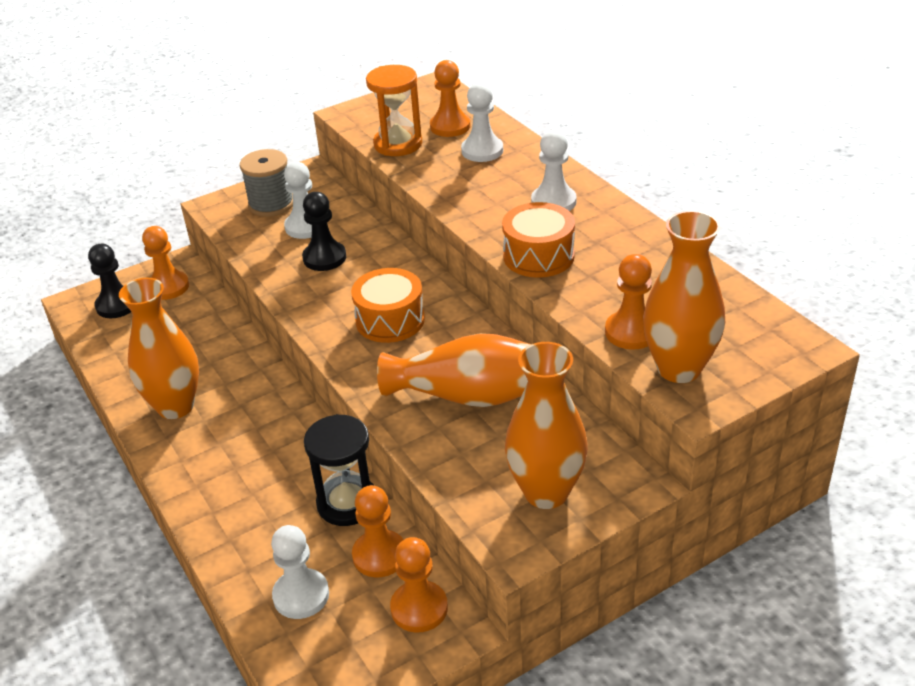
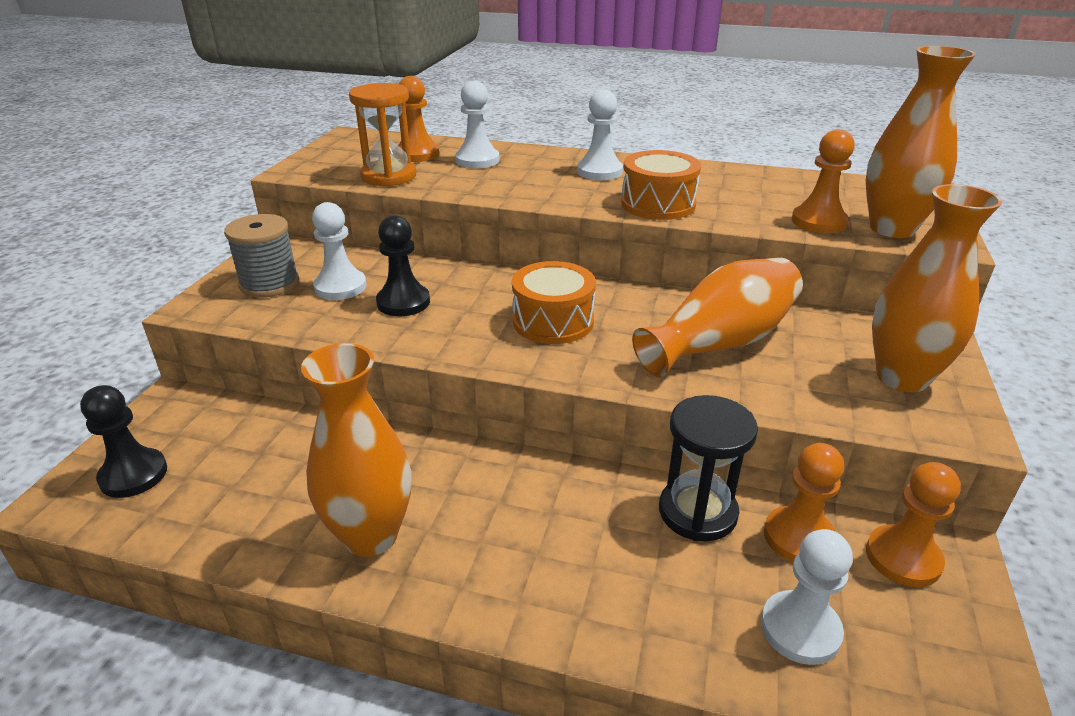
camera: 45 degrees left, 5 degrees down
(168, 287) = (188, 426): orange pawn -> none

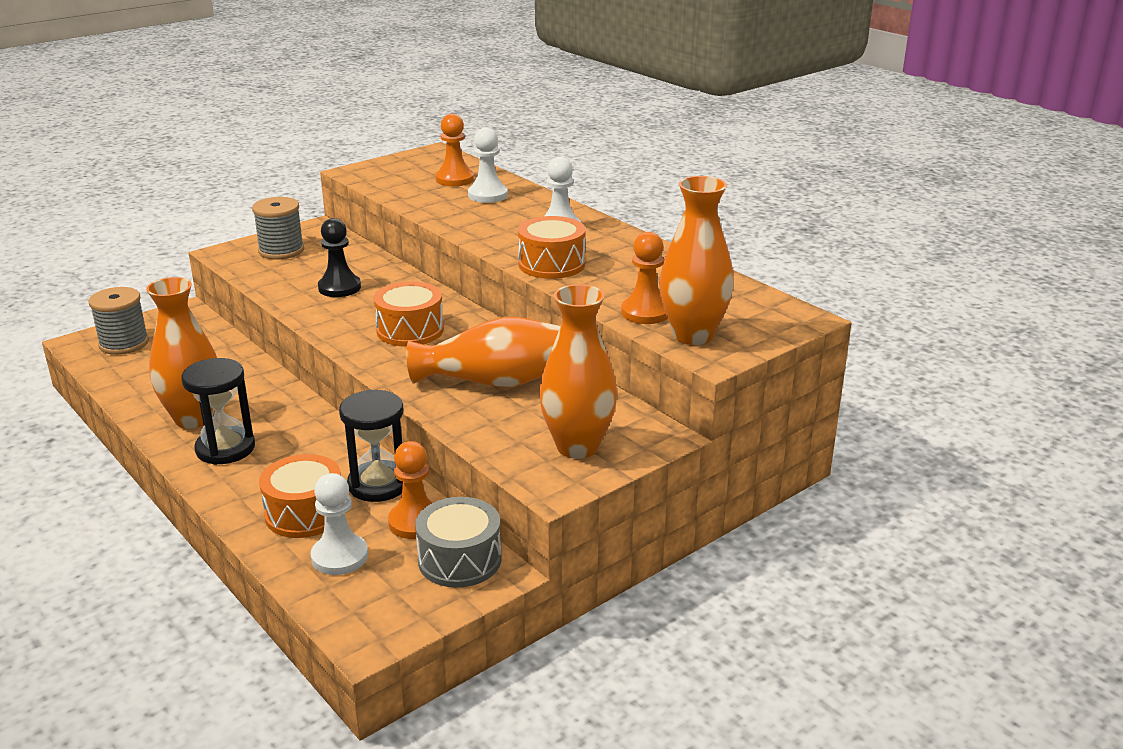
camera: 35 degrees right, 5 degrees down
(133, 475) = (124, 343): black pawn -> grey spool
(340, 287) = (318, 266): white pawn -> none
(389, 176) = (406, 192): orange hourglass -> none
(468, 557) = (225, 448): none -> black hourglass
(681, 593) = (305, 513): none -> orange drum
(903, 558) = (459, 560): orange pawn -> grey drum

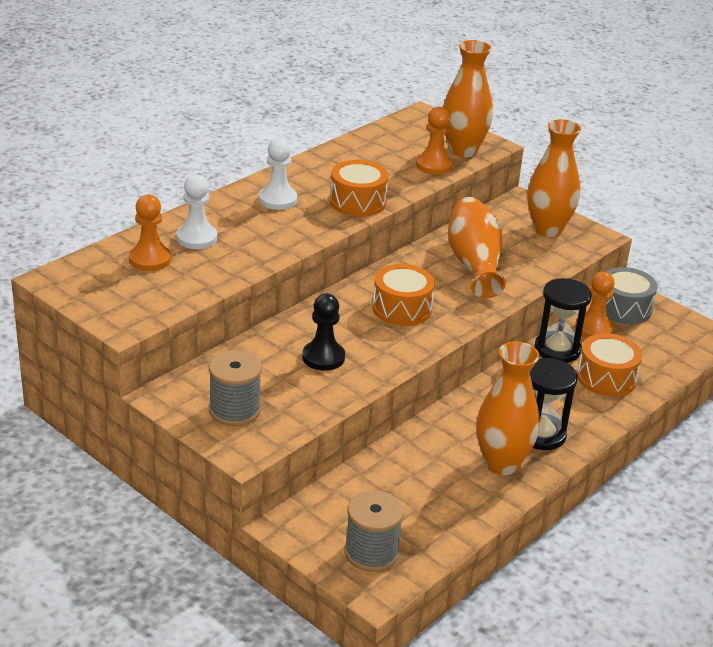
camera: 100 degrees left, 5 degrees up
(339, 557) = (645, 356): white pawn -> none

